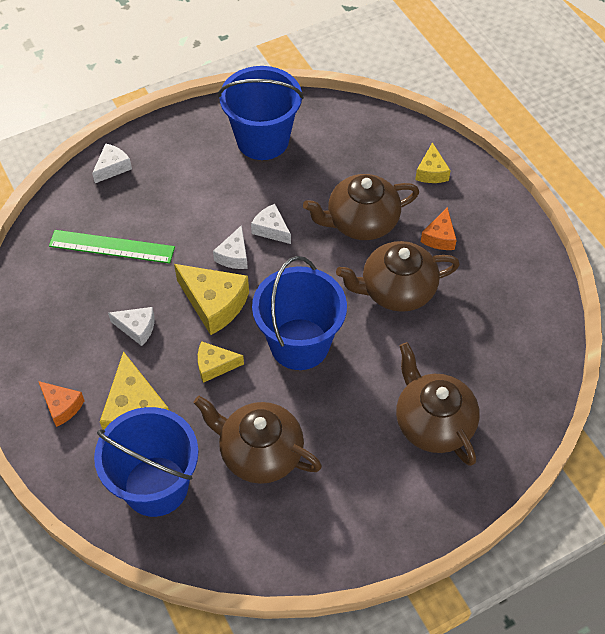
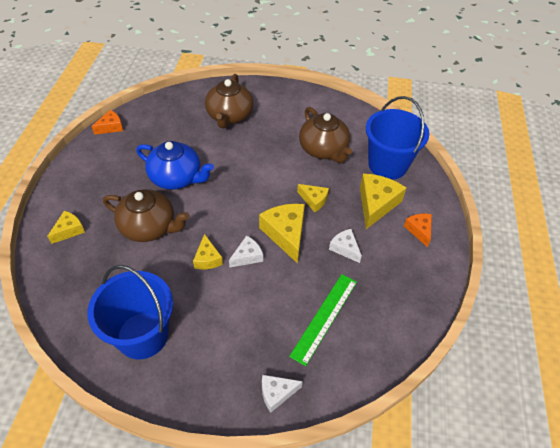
camera: 145 degrees left, 5 degrees down
(112, 247) = (324, 317): green ruler -> green ruler turned 75 degrees clockwise
(271, 229) = (207, 258): white cheese -> yellow cheese
(299, 344) = (257, 183): blue bucket -> none
(396, 290) = (176, 178): brown teapot -> blue teapot
(439, 237) = (118, 190): orange cheese -> orange cheese (111, 127)

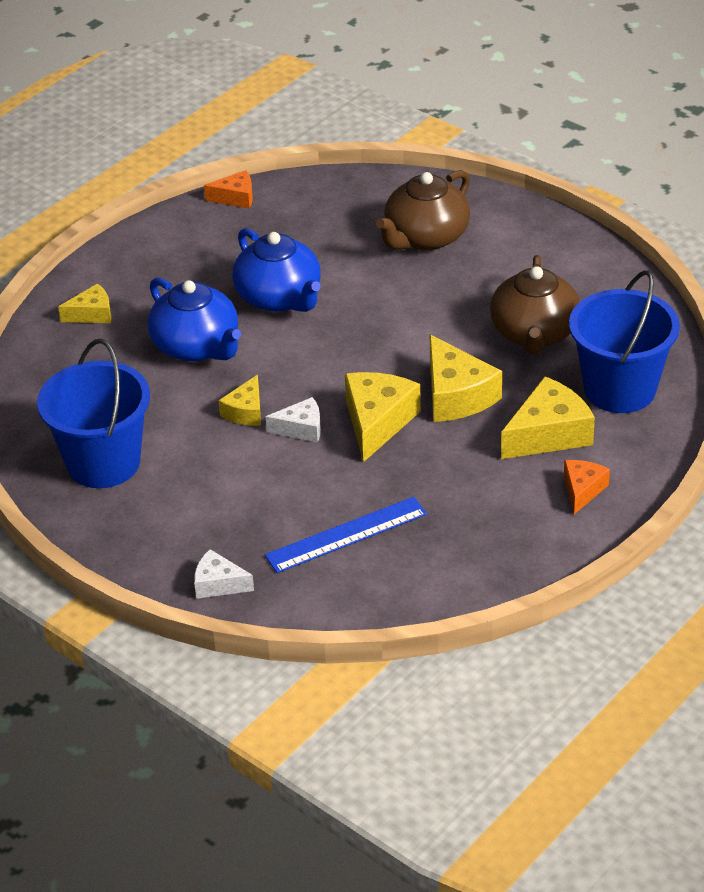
camera: 35 degrees right, 10 degrees down
(149, 227) = (197, 346): brown teapot -> blue teapot
(314, 200) = (456, 395): yellow cheese -> yellow cheese, size x1.73
(324, 317) = (346, 535): green ruler -> blue ruler
(345, 248) = (447, 470): white cheese -> none

